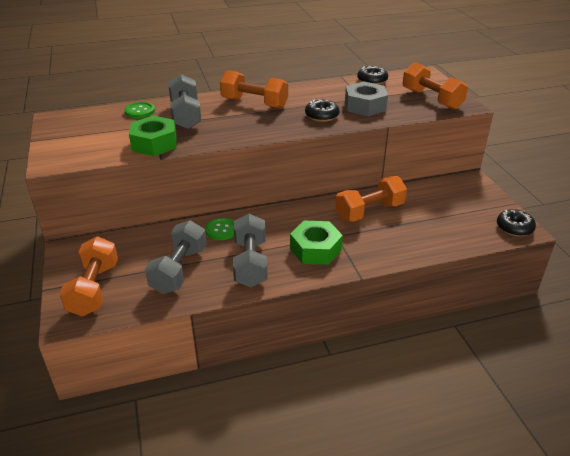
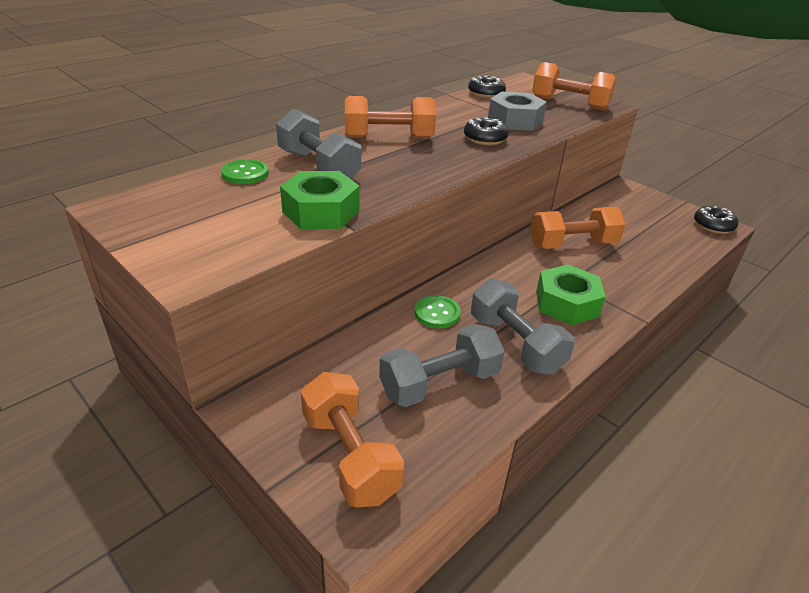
camera: 30 degrees left, 0 degrees up
(179, 270) = (439, 383): grey dumbbell -> grey dumbbell turned 75 degrees clockwise
(369, 211) = (572, 244): orange dumbbell -> orange dumbbell turned 45 degrees clockwise

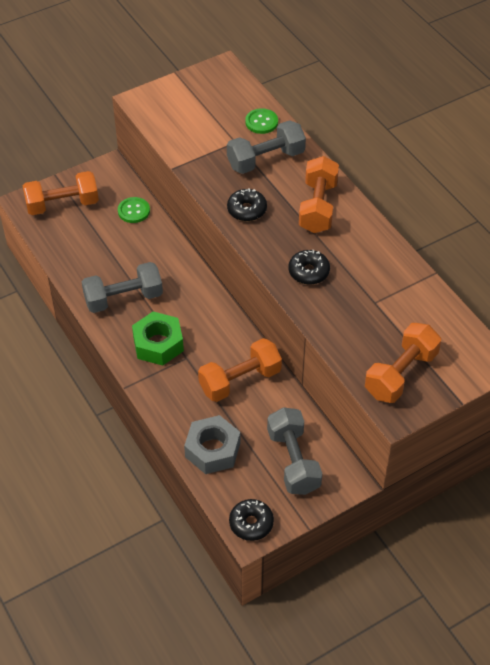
camera: 105 degrees right, 15 degrees up
(321, 211) = (197, 155): green nut -> none
(437, 313) = (168, 264): green button -> green button (134, 211)
(439, 383) = (100, 251): grey dumbbell -> grey dumbbell (293, 461)
(486, 93) = (435, 306): black donut -> black donut (247, 210)
(515, 120) = (352, 308): grey nut -> grey nut (212, 450)
(572, 244) = (240, 380): orange dumbbell -> orange dumbbell turned 60 degrees clockwise

